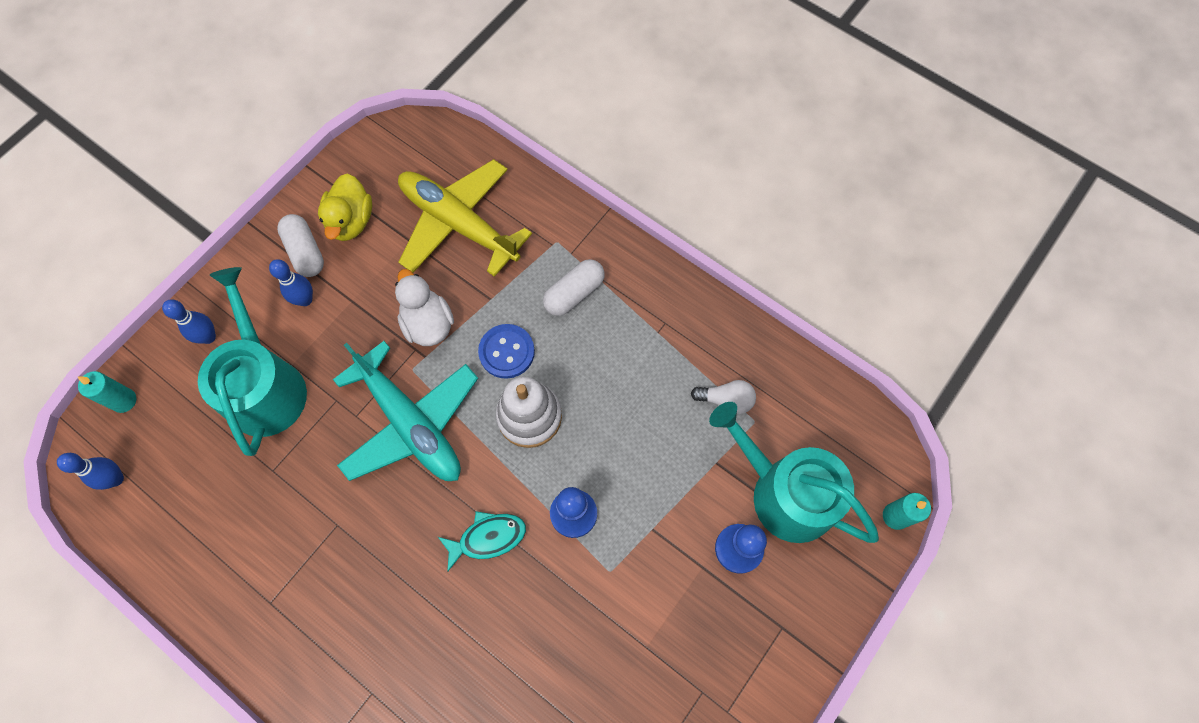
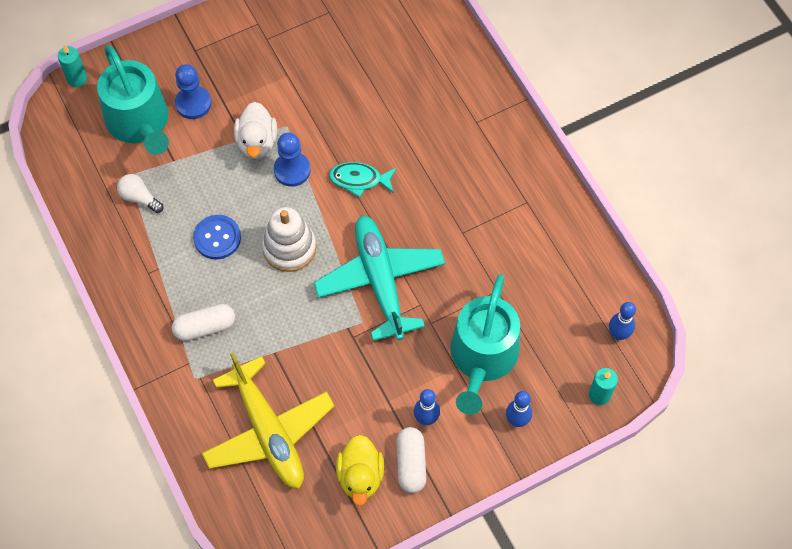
camera: 155 degrees left, 5 degrees down
(351, 221) = (360, 476): yellow duck -> yellow duck turned 150 degrees clockwise
(428, 323) = (333, 353): white duck -> white duck (257, 142)
(506, 352) = (282, 303): blue button -> blue button (217, 238)

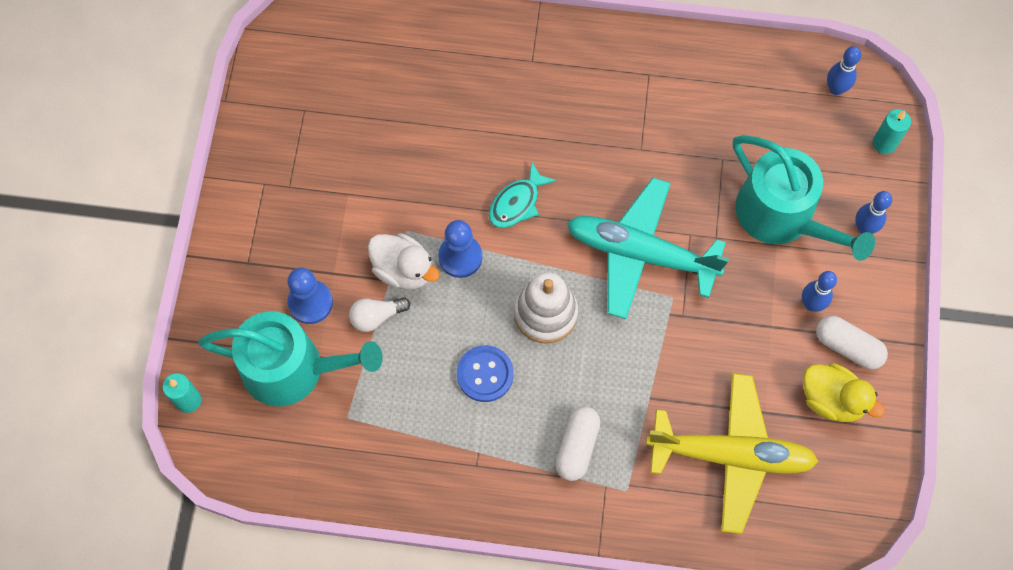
camera: 55 degrees left, 5 degrees up
(139, 198) = (382, 422): white light bulb -> white light bulb (376, 316)

